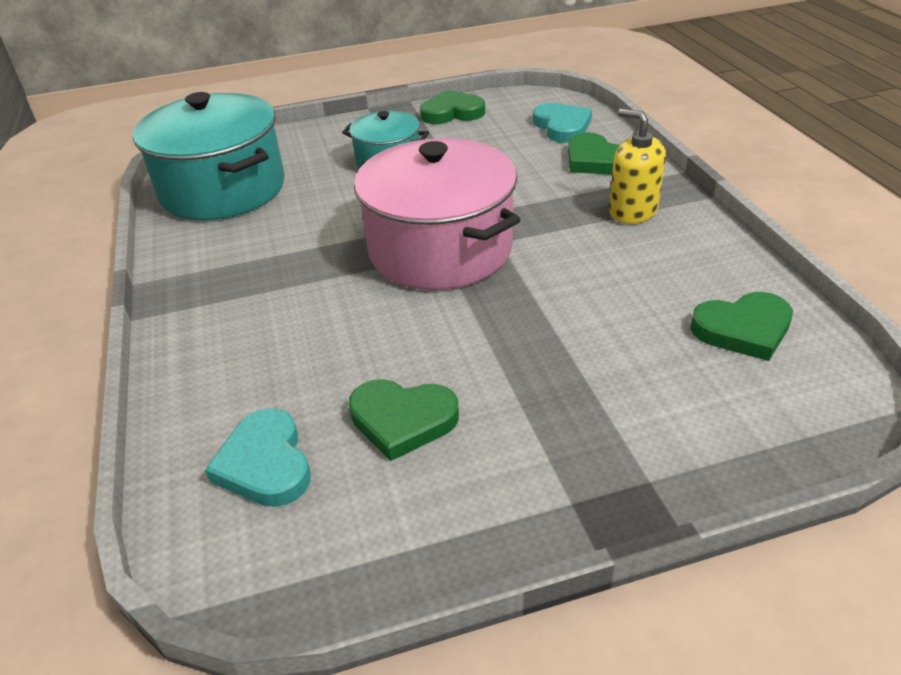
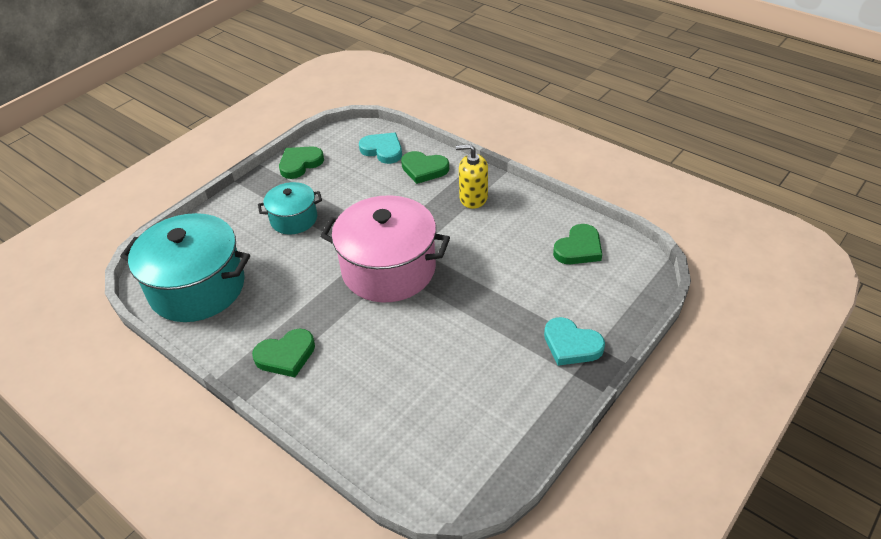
camera: 35 degrees left, 5 degrees up
(265, 463) = (417, 436): turquoise heart -> turquoise heart (571, 345)
(402, 420) = (463, 377): green heart -> green heart (286, 355)

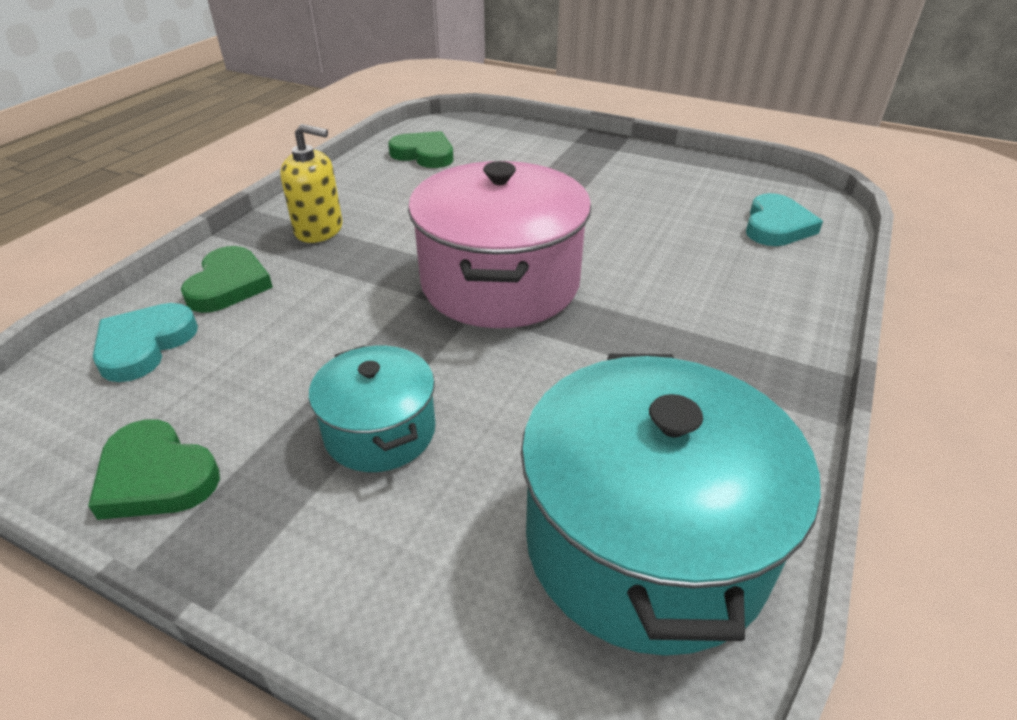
camera: 105 degrees left, 5 degrees down
(286, 355) = (731, 351): green heart -> none
(473, 198) = (319, 229): yellow soap dispenser -> yellow soap dispenser turned 75 degrees counterclockwise
(571, 345) = (579, 152): turquoise heart -> turquoise heart (776, 226)

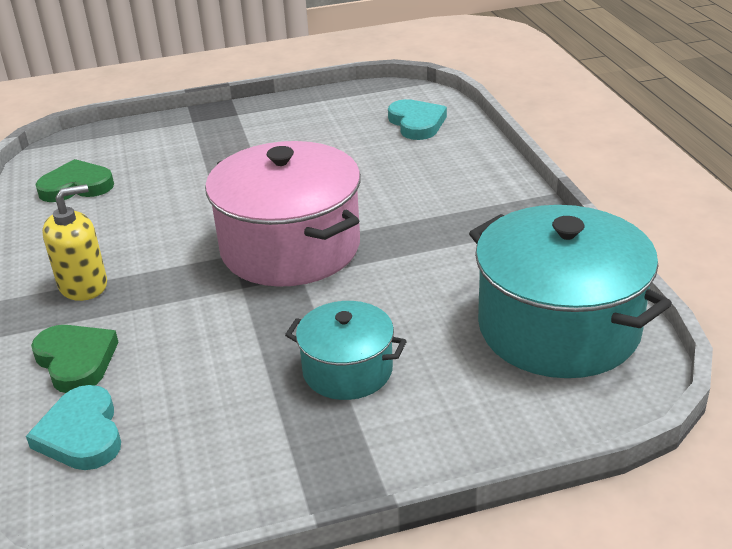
camera: 40 degrees left, 5 degrees down
(156, 476) = (242, 483): green heart -> none

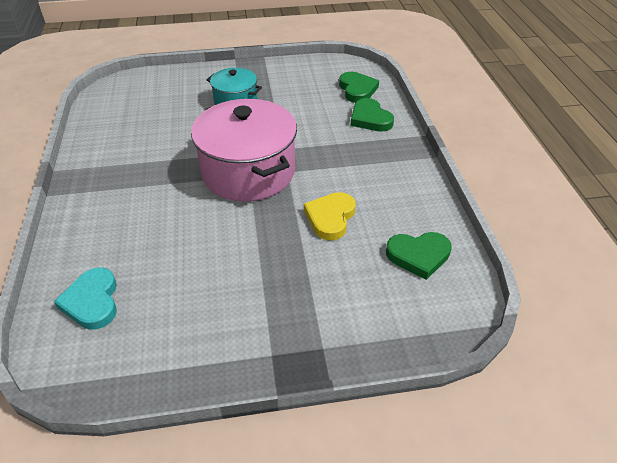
camera: 175 degrees left, 10 degrees up
(81, 434) = (357, 90): turquoise heart -> green heart
(83, 285) = (380, 160): yellow soap dispenser -> none
(173, 208) = (330, 218): none -> yellow heart
(558, 327) = (125, 109): turquoise pot -> none

